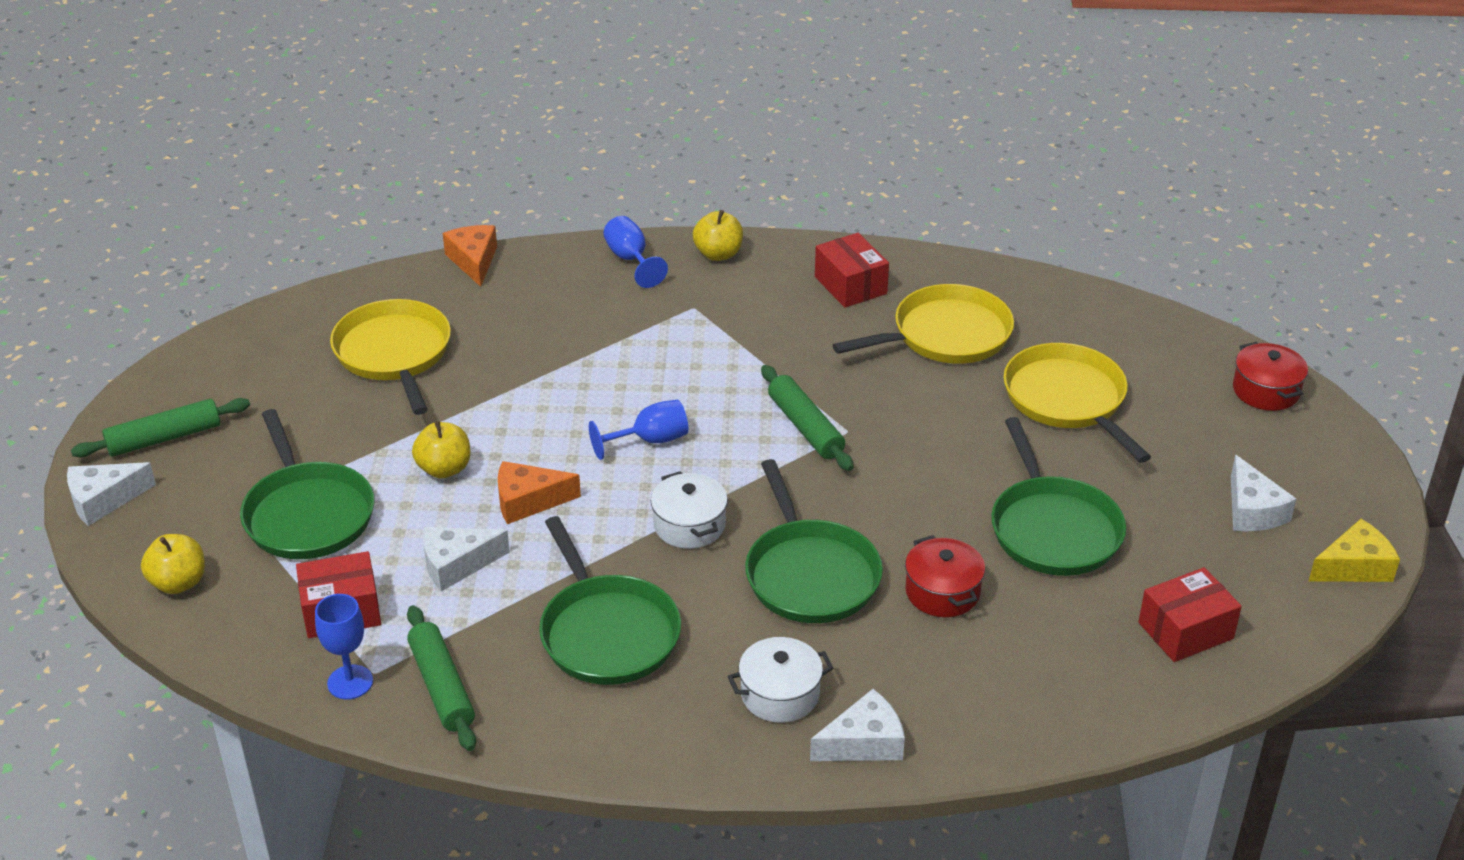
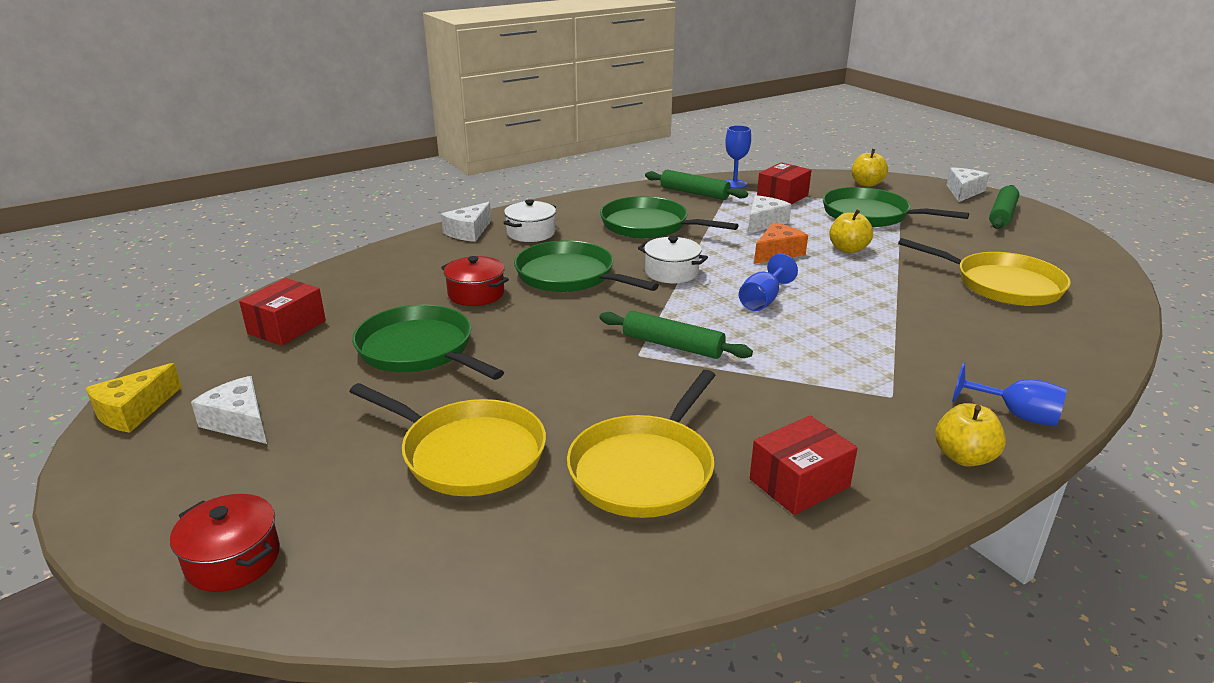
camera: 145 degrees right, 10 degrees down
(473, 261) = (1109, 359): orange cheese -> none
(850, 285) = (799, 483): red box -> red box turned 60 degrees counterclockwise

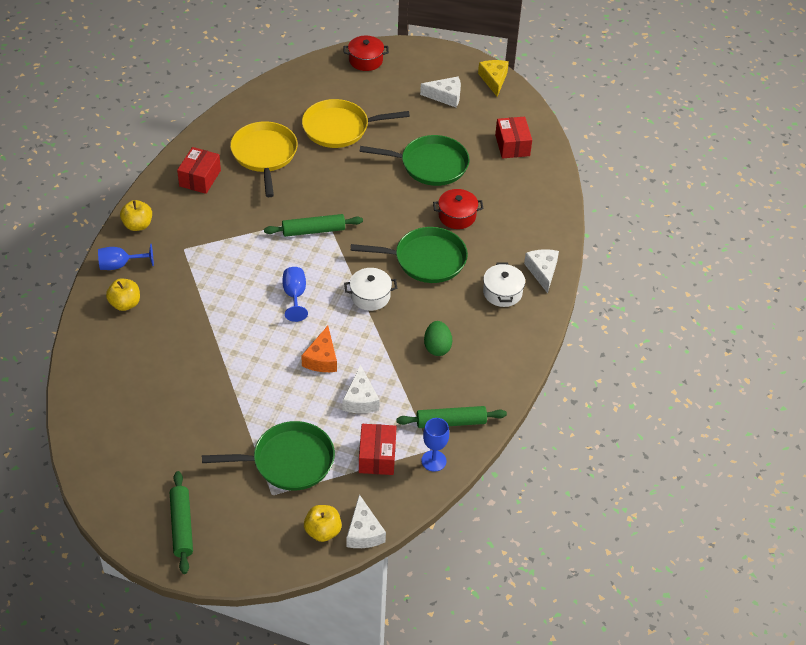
camera: 140 degrees right, 20 degrees up
(648, 225) = (437, 347): green pan -> green egg
(848, 249) = (277, 390): yellow apple -> yellow apple (125, 304)
(963, 192) = (229, 564): white cheese -> white cheese (364, 532)
(1002, 285) = (154, 396): yellow pan -> none

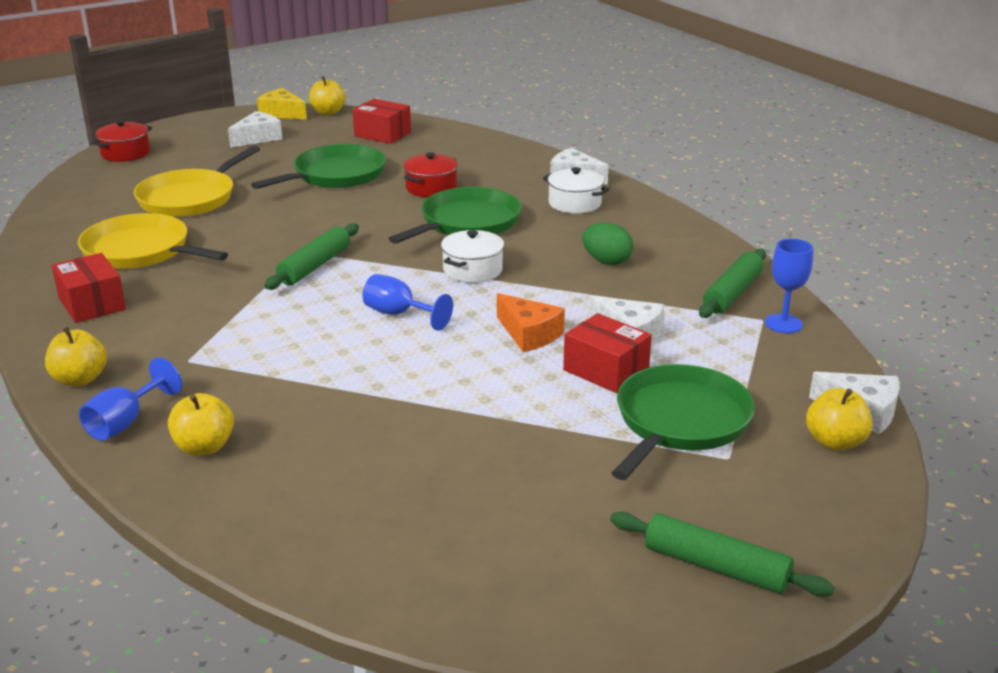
camera: 50 degrees left, 20 degrees down
(377, 456) = (739, 356): red box -> red box (606, 370)
(518, 98) = (327, 112): none -> yellow apple

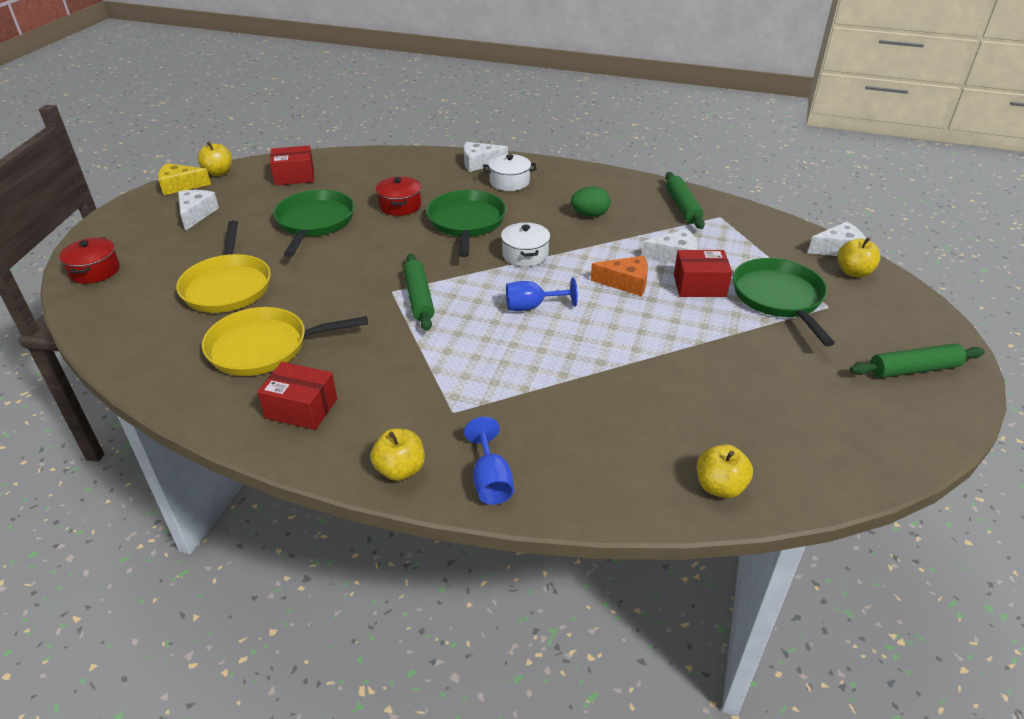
camera: 40 degrees left, 10 degrees up
(204, 447) = (572, 464): yellow apple -> yellow apple (719, 487)
(783, 323) = (733, 215): blue goblet -> none

